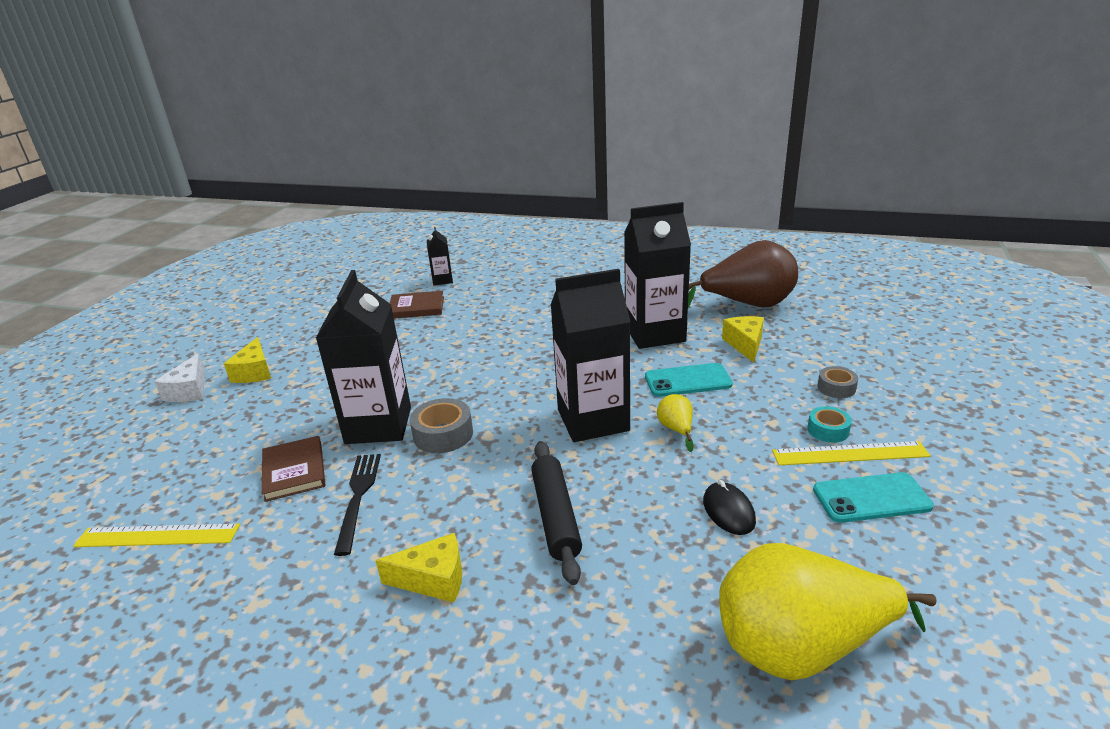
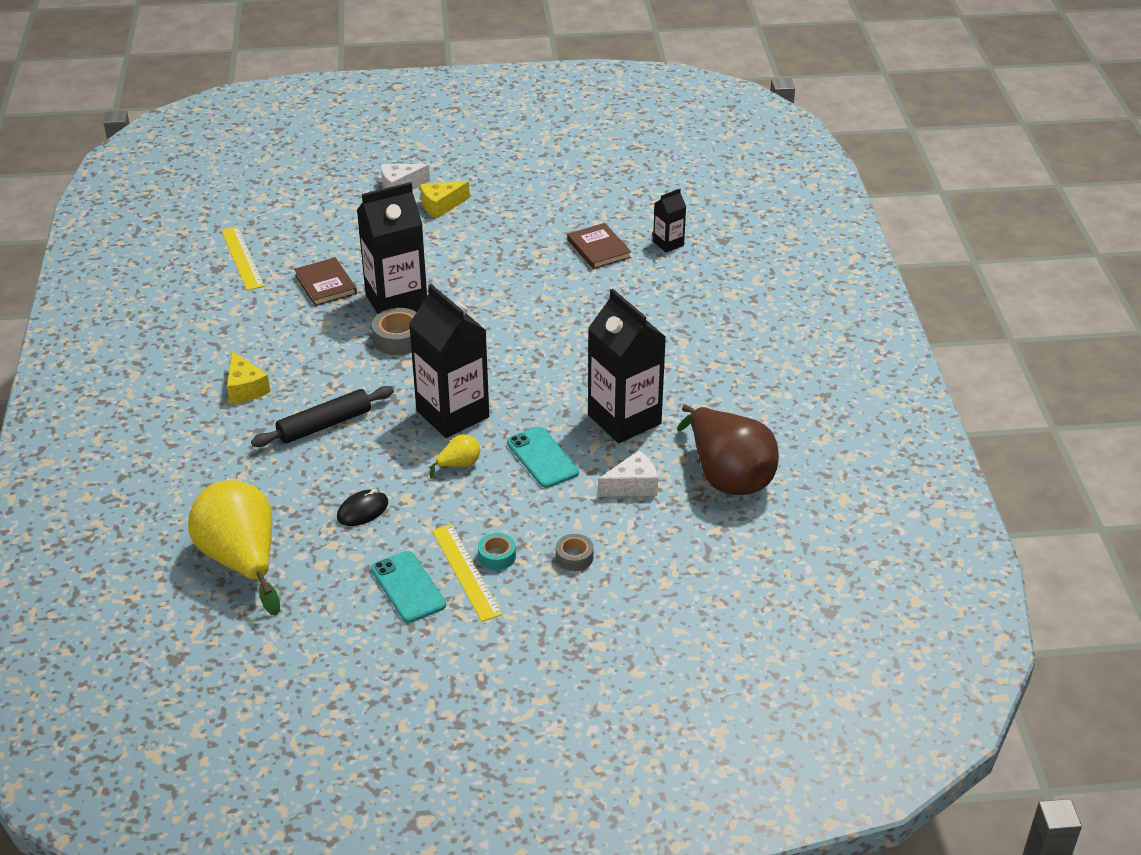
camera: 65 degrees right, 10 degrees up
(294, 471) = (325, 284): brown book -> brown book turned 75 degrees counterclockwise
(358, 497) = (310, 326): black fork -> none
(745, 344) = (632, 486): yellow cheese -> white cheese

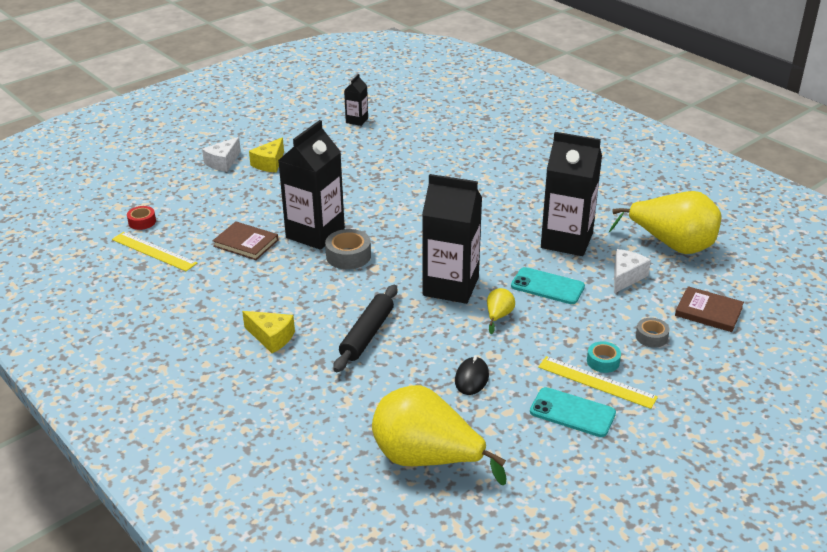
camera: 35 degrees left, 5 degrees down
(264, 223) = (142, 222): none -> red tape
(599, 249) = (414, 150): brown book -> brown book (708, 312)
(668, 243) = (454, 131): black carton -> black carton (357, 120)
(728, 476) = (672, 245): brown pear -> yellow pear

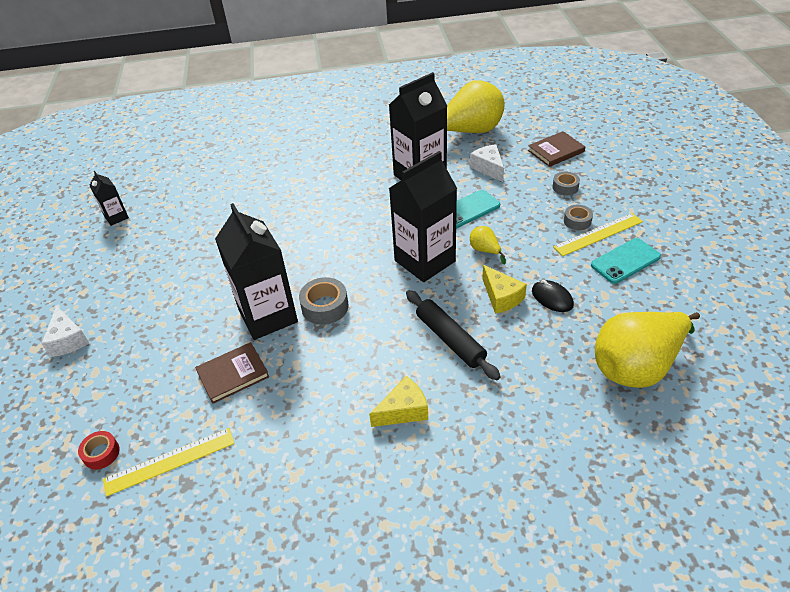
camera: 55 degrees left, 10 degrees up
(269, 163) = (114, 304): yellow cheese -> yellow cheese (501, 297)
(603, 361) = (577, 221): turquoise tape -> grey tape

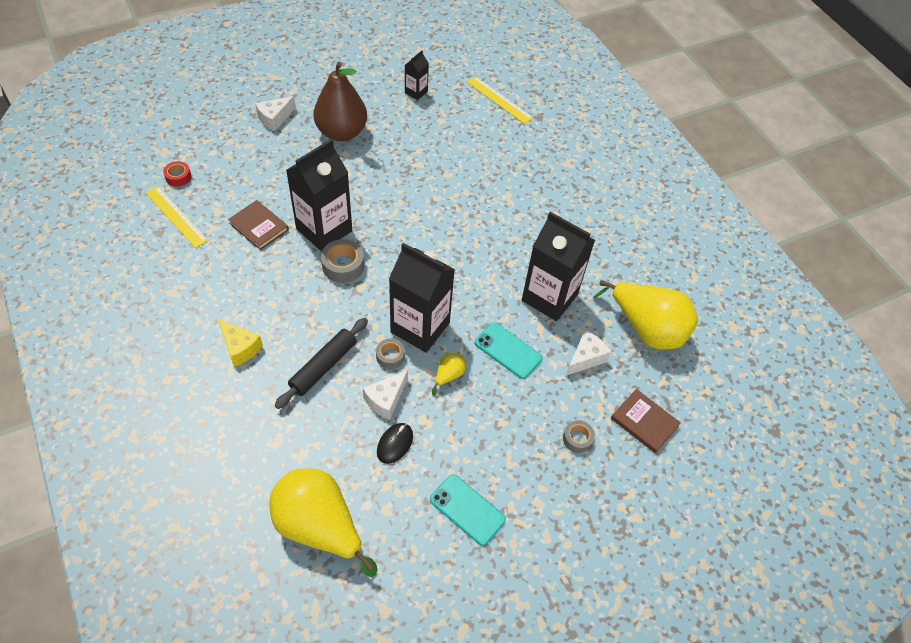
camera: 65 degrees right, 10 degrees up
(133, 283) = (341, 132): none -> brown pear
(501, 297) = (386, 399): yellow cheese -> white cheese
(577, 221) = (520, 456): grey tape -> grey tape (390, 356)
(598, 234) = (504, 479): yellow ruler -> yellow ruler (499, 100)

